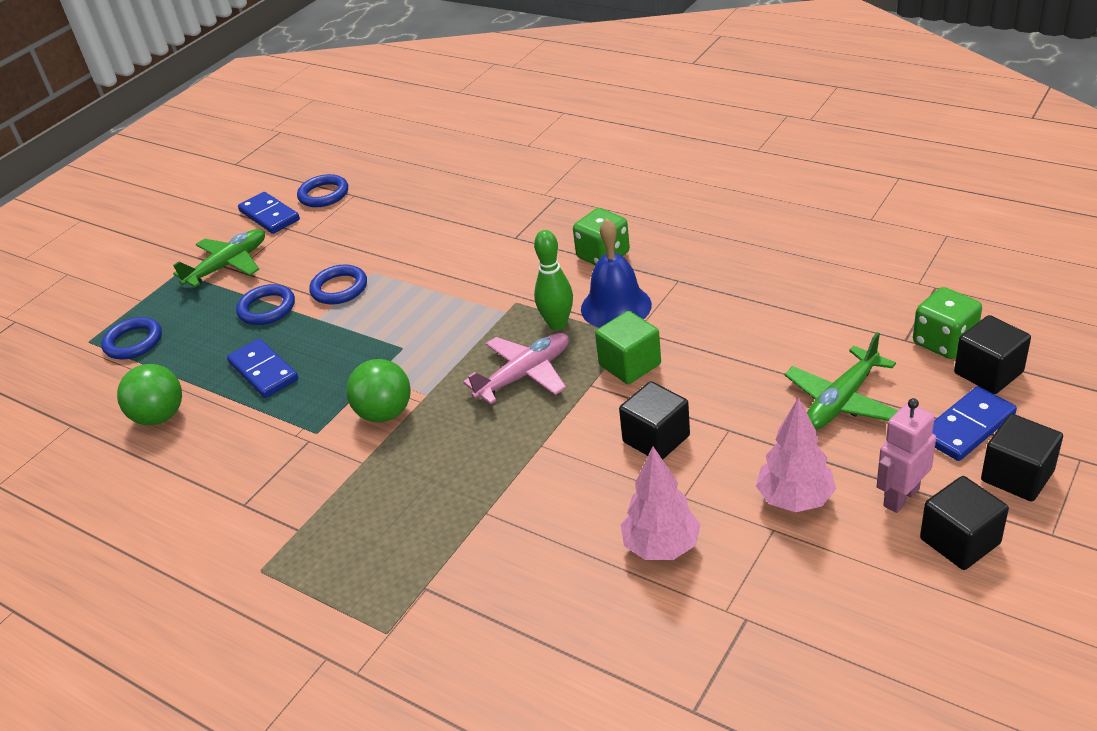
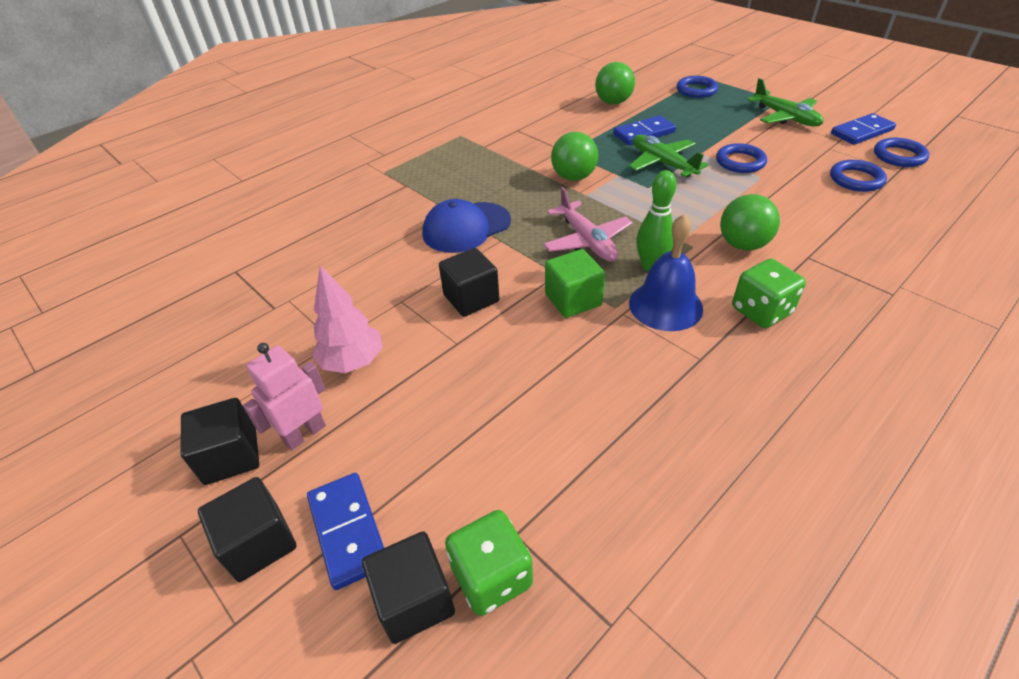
camera: 100 degrees right, 5 degrees up
(267, 308) = (721, 133): blue ring -> blue ring (856, 179)
(505, 273) = (742, 245): none -> green ball
(522, 484) = (466, 227): none -> blue cap
(661, 547) = (363, 281): pink tree -> none
(841, 401) = (447, 434): green plane -> green plane (662, 163)
(900, 497) = (304, 433): pink robot -> pink robot turned 105 degrees counterclockwise

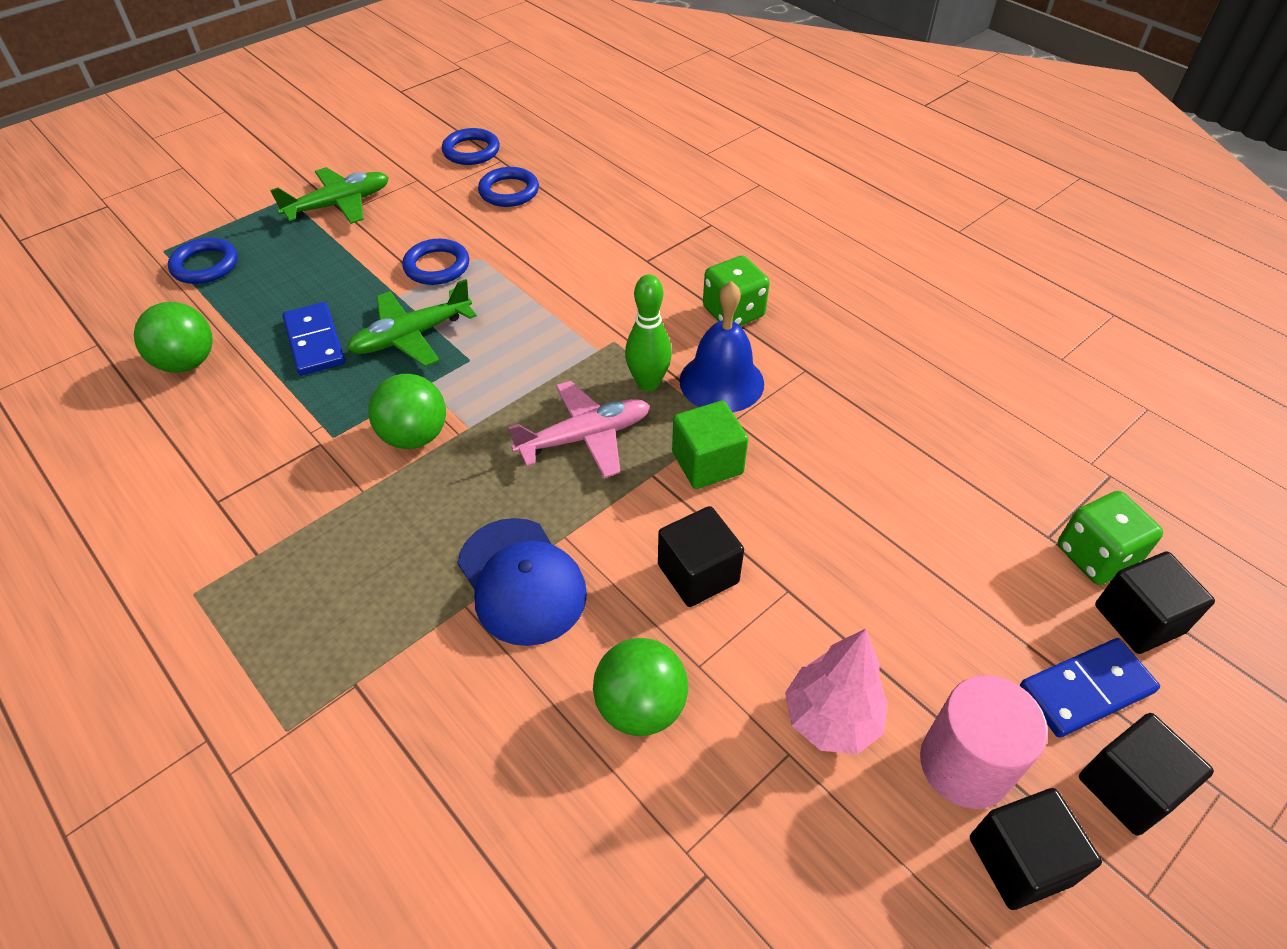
camera: 90 degrees left, 5 degrees up
(304, 433) = (965, 764): pink robot -> pink cylinder
(742, 245) = (618, 301): green ball -> green ball (640, 707)
(862, 132) = (406, 159): blue domino -> none

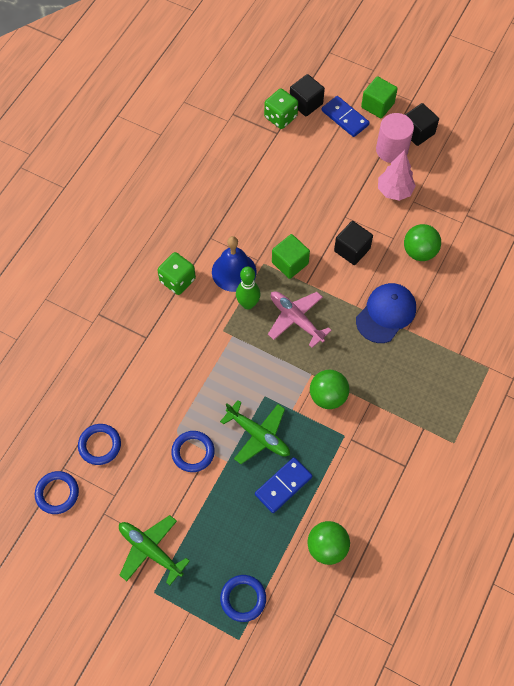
camera: 110 degrees left, 15 degrees up
(1128, 787) = (377, 105): black cube -> green cube

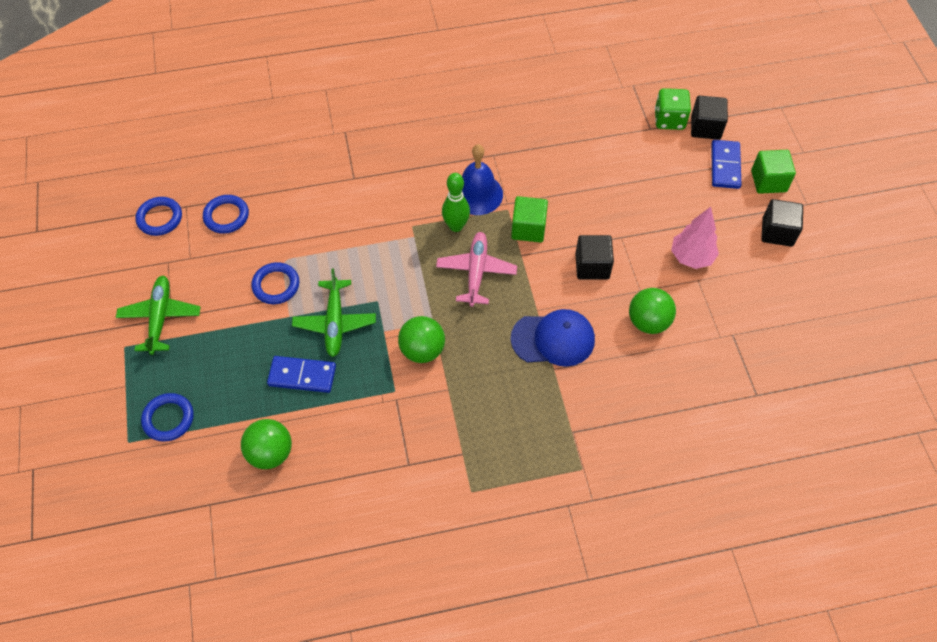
camera: 50 degrees right, 5 degrees down
(177, 280) = (428, 161): green dice -> none
(392, 150) = (733, 225): pink cylinder -> none

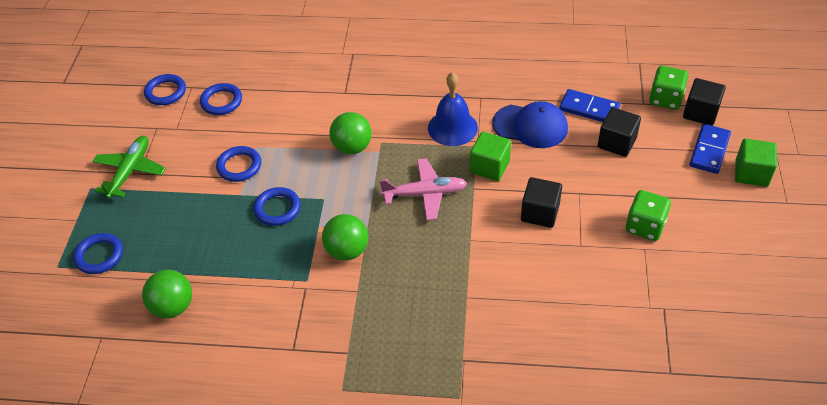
camera: 20 degrees right, 10 degrees down
(302, 376) = (229, 247): blue domino -> blue domino (589, 109)
(335, 322) = (277, 209): green plane -> blue ring
(456, 226) = (421, 151): green bowling pin -> none
(476, 272) = (425, 194): pink plane -> pink plane turned 60 degrees clockwise
(553, 339) = (476, 270): blue cap -> blue cap (530, 126)
(648, 322) = (578, 276): green ball -> green ball (352, 147)
(691, 257) = (645, 226): pink tree -> green dice
(777, 232) = (745, 222): black cube -> black cube (616, 142)

